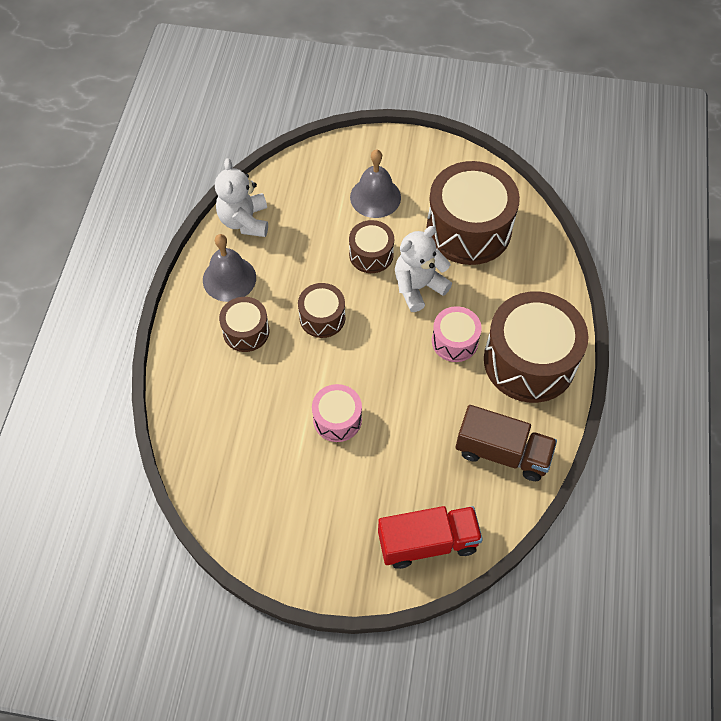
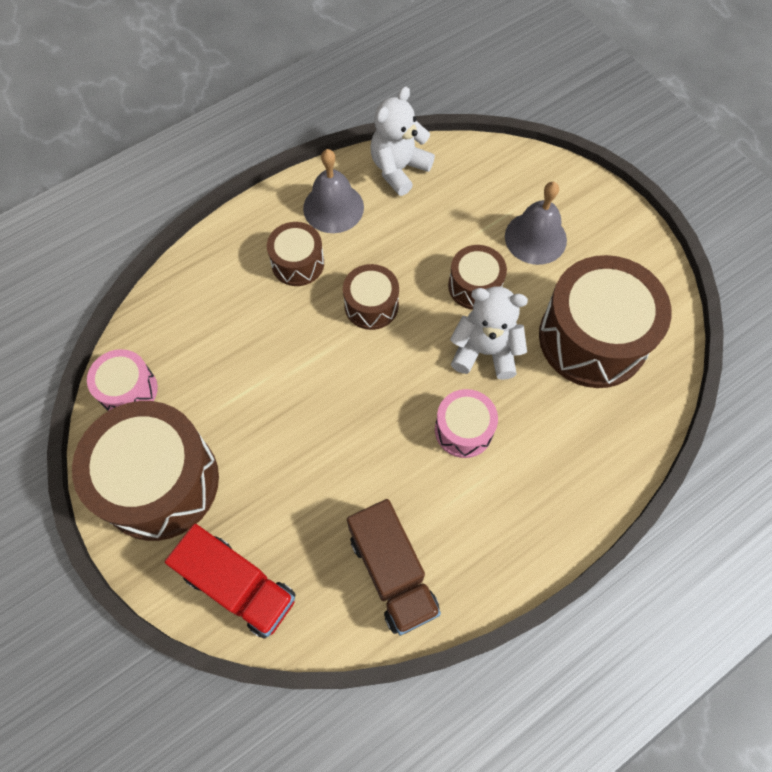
camera: 45 degrees right, 5 degrees up
(337, 419) = (286, 404): pink drum -> pink drum (129, 390)
(529, 361) = (514, 513): brown drum -> brown drum (160, 482)

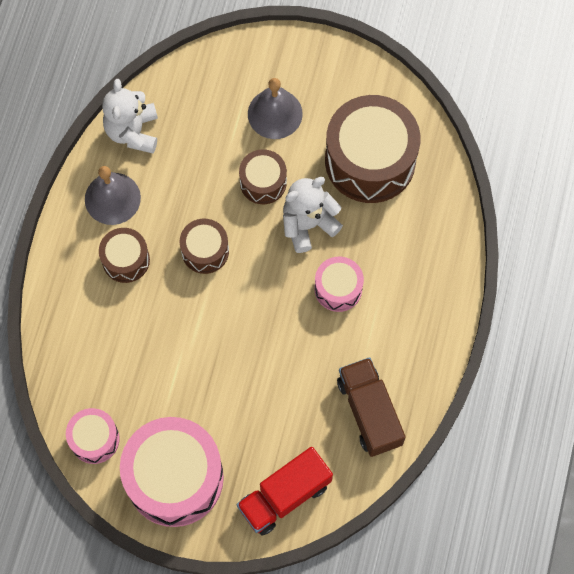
camera: 40 degrees left, 5 degrees up
(160, 482) = (175, 478): brown drum -> pink drum
(239, 586) = (284, 496): red truck -> red truck turned 150 degrees clockwise
(392, 573) = (369, 412): brown truck -> brown truck turned 135 degrees counterclockwise

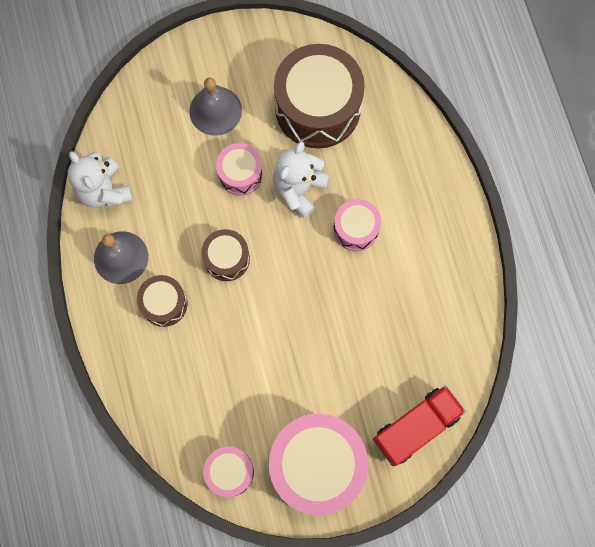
camera: 30 degrees left, 5 degrees up
(263, 182) = (240, 174): brown drum -> pink drum
(284, 496) = (416, 427): red truck -> red truck turned 150 degrees counterclockwise
(369, 412) = (442, 317): brown truck -> none

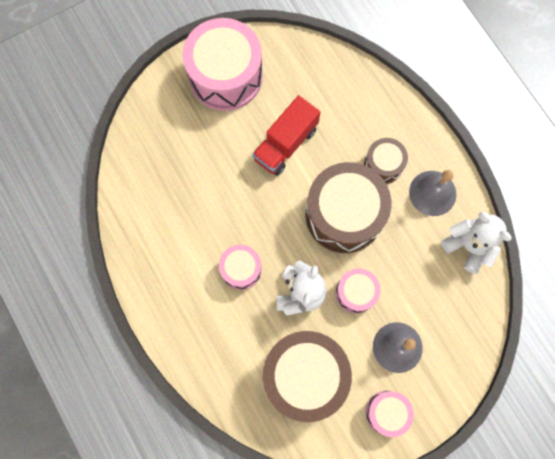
camera: 165 degrees right, 0 degrees up
(227, 259) = (344, 215): brown drum -> brown drum, size x1.95
(230, 472) = (290, 55): pink drum -> pink drum (386, 412)
(416, 427) = (155, 122): red truck -> red truck (285, 144)

